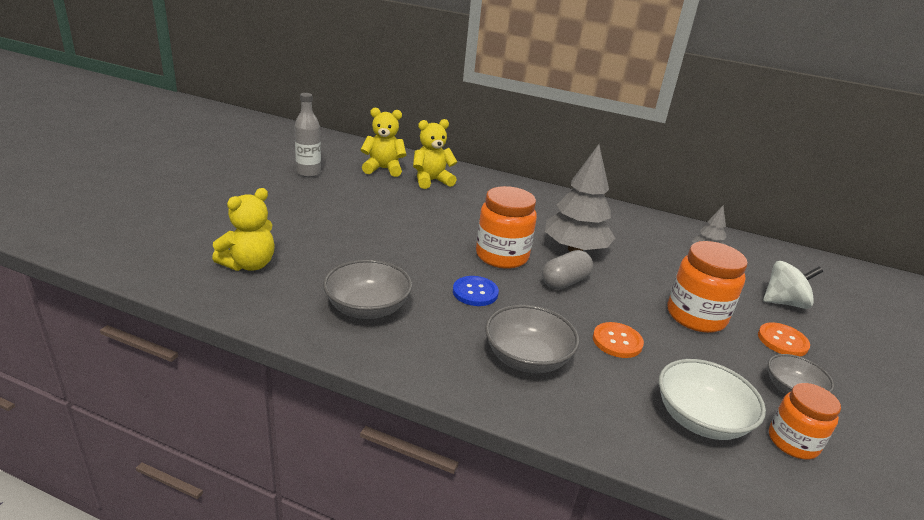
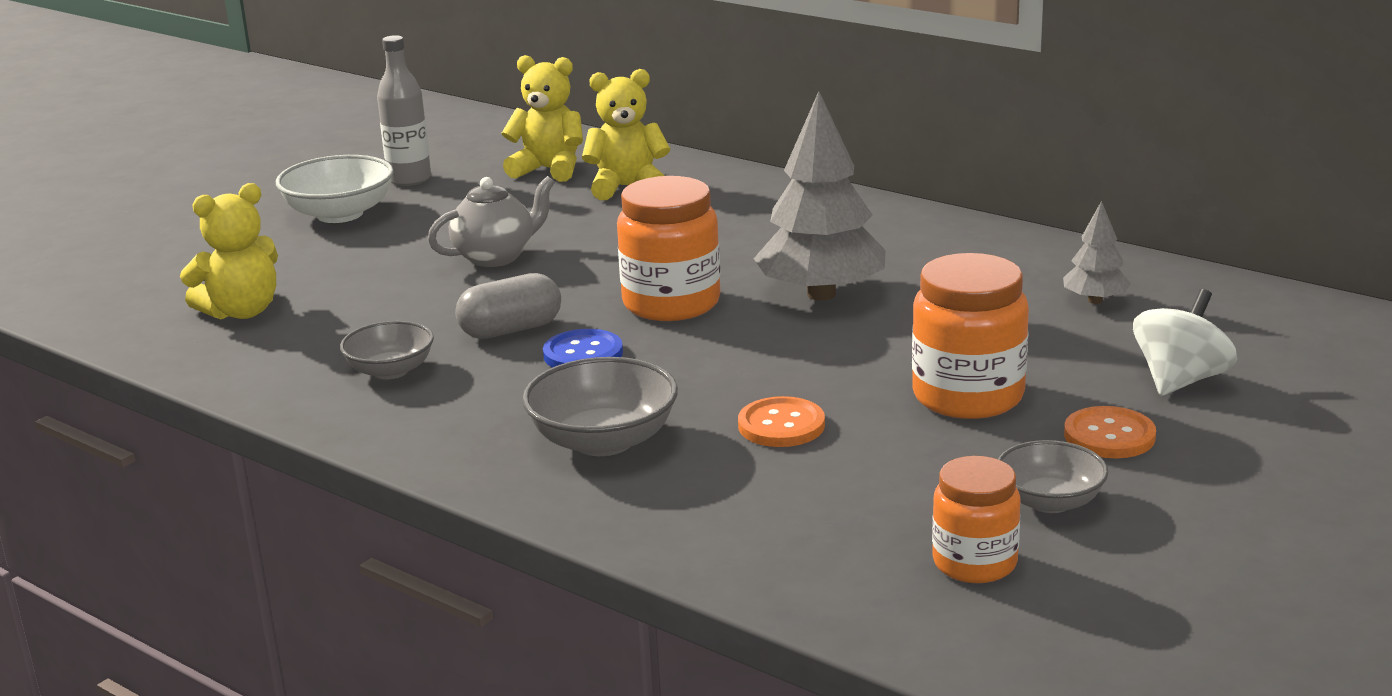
camera: 20 degrees right, 5 degrees down
(367, 308) = (390, 371): grey bowl -> grey bowl, size x0.66
(386, 224) = (496, 257): none -> grey teapot
(564, 282) = (758, 342): grey capsule -> grey capsule (511, 330)
(700, 419) = (835, 527): white bowl -> white bowl (340, 214)
(784, 302) = (1180, 380): white spinning top -> white spinning top turned 60 degrees counterclockwise

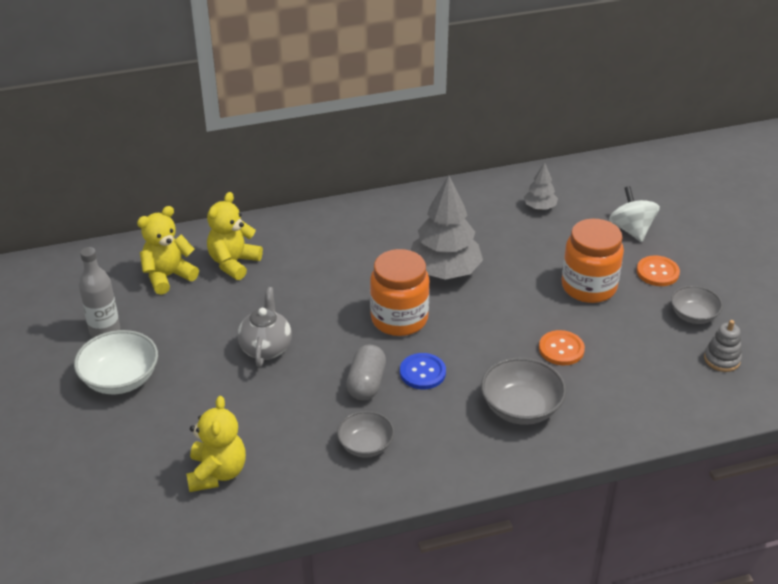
camera: 55 degrees left, 15 degrees up
(974, 563) = (722, 359): orange jar -> grey stacking toy

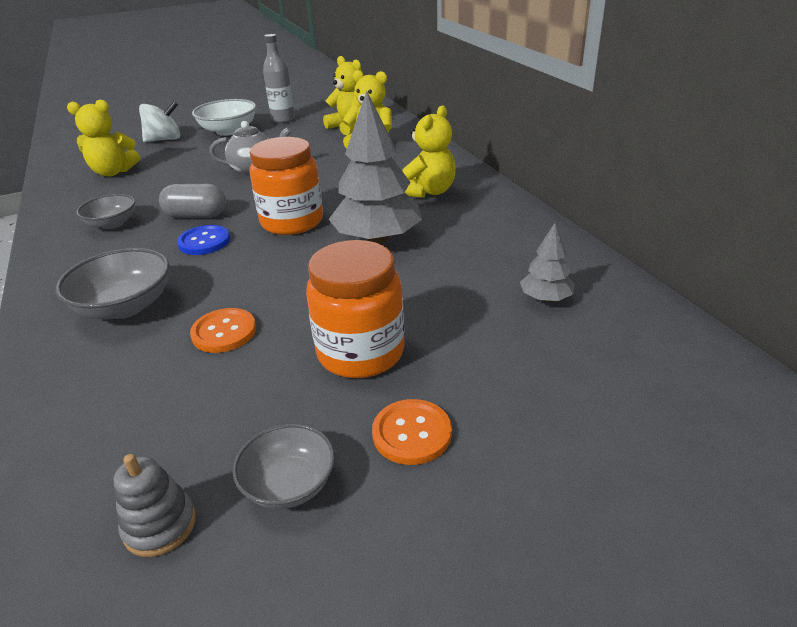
camera: 85 degrees right, 5 degrees down
(365, 237) = (428, 192): none -> yellow teddy bear
(631, 230) = (529, 398): white spinning top -> white spinning top (164, 139)

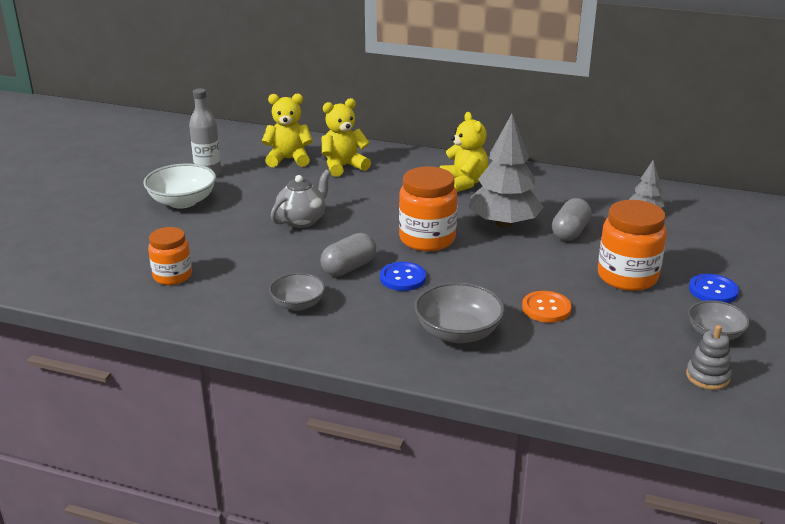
camera: 50 degrees left, 5 degrees down
(113, 172) = (172, 276): yellow teddy bear -> orange jar
(164, 139) = (136, 233): white spinning top -> none
(412, 433) = (713, 290): orange button -> blue button
(415, 277) = (570, 232): none -> grey capsule

